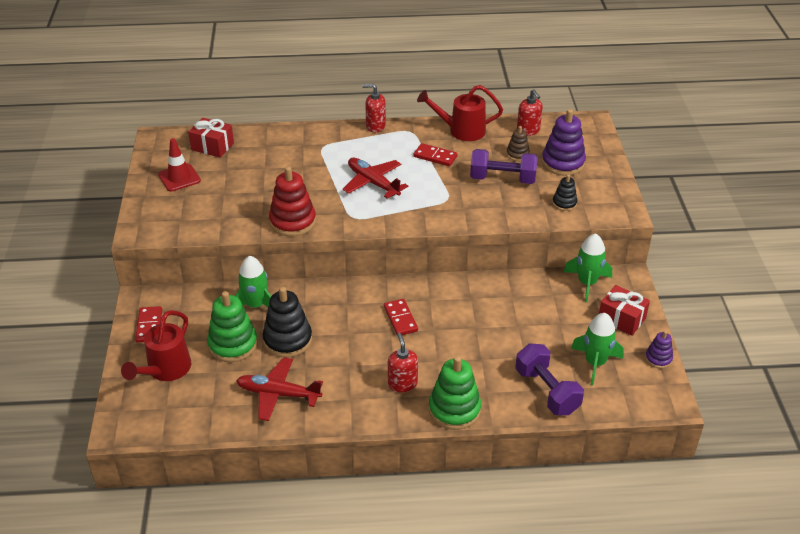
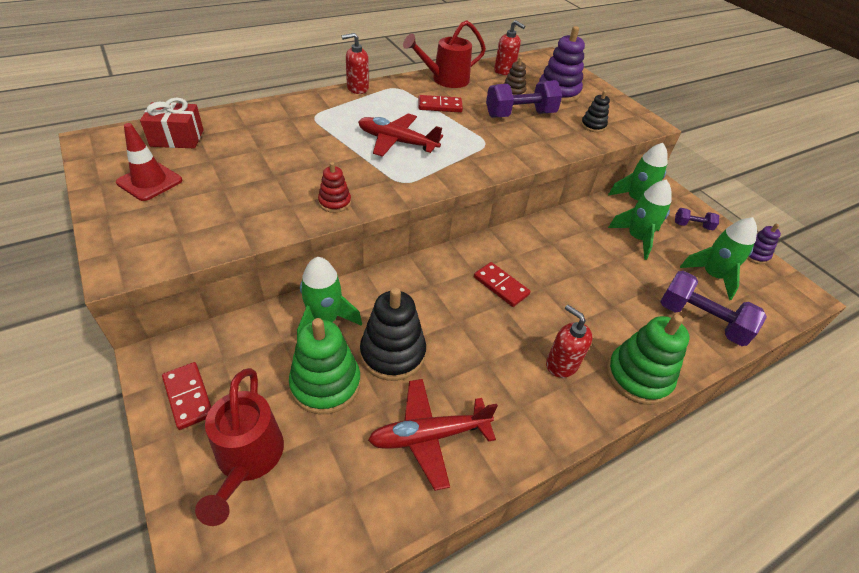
camera: 30 degrees left, 5 degrees up
(292, 222) = (334, 202): red stacking toy -> red stacking toy, size x0.54
(554, 315) = (637, 238): none -> green rocket
(621, 319) = (692, 226): red gift -> purple dumbbell

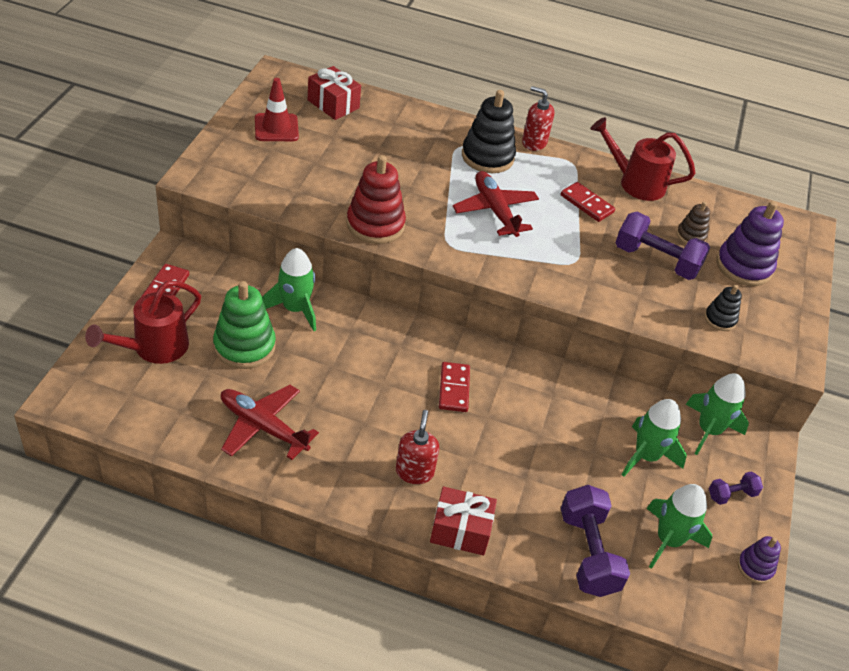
camera: 45 degrees right, 0 degrees up
(334, 202) = (375, 224): red stacking toy -> red stacking toy, size x1.85
(392, 353) = (309, 364): black stacking toy -> black stacking toy (487, 157)
(504, 71) = (719, 211): red soap dispenser -> none
(638, 376) = (460, 530): green stacking toy -> red gift
(692, 226) = (731, 494): purple dumbbell -> purple dumbbell turned 75 degrees counterclockwise

